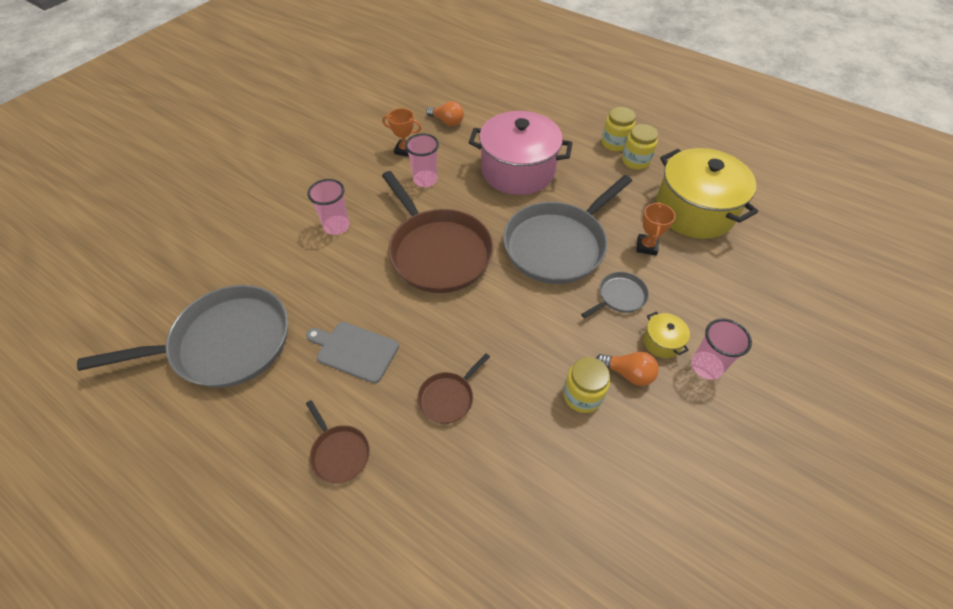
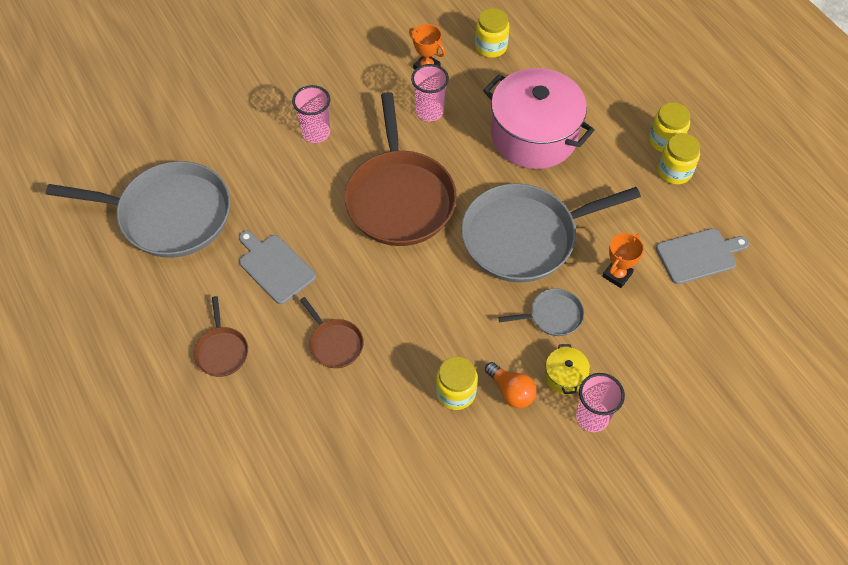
camera: 25 degrees right, 5 degrees up
(447, 122) = (491, 47): orange light bulb -> yellow jar
(448, 398) = (335, 343): brown pan -> brown pan turned 105 degrees counterclockwise
(694, 211) = (699, 255): yellow pot -> grey cutting board

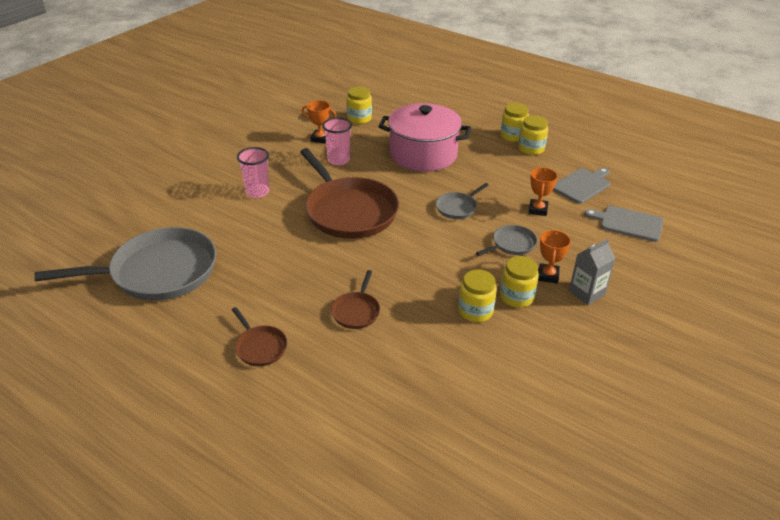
camera: 25 degrees left, 20 degrees down
(275, 267) = (273, 278): grey cutting board -> grey cutting board (628, 223)
(335, 343) = (356, 311): brown pan -> brown pan turned 75 degrees clockwise
(511, 391) = (516, 297): orange light bulb -> yellow jar
(524, 237) = (457, 207): grey pan -> grey pan, size x0.45
(564, 376) = (548, 276): yellow pot -> orange trophy
(592, 417) = (586, 293): pink cup -> grey carton

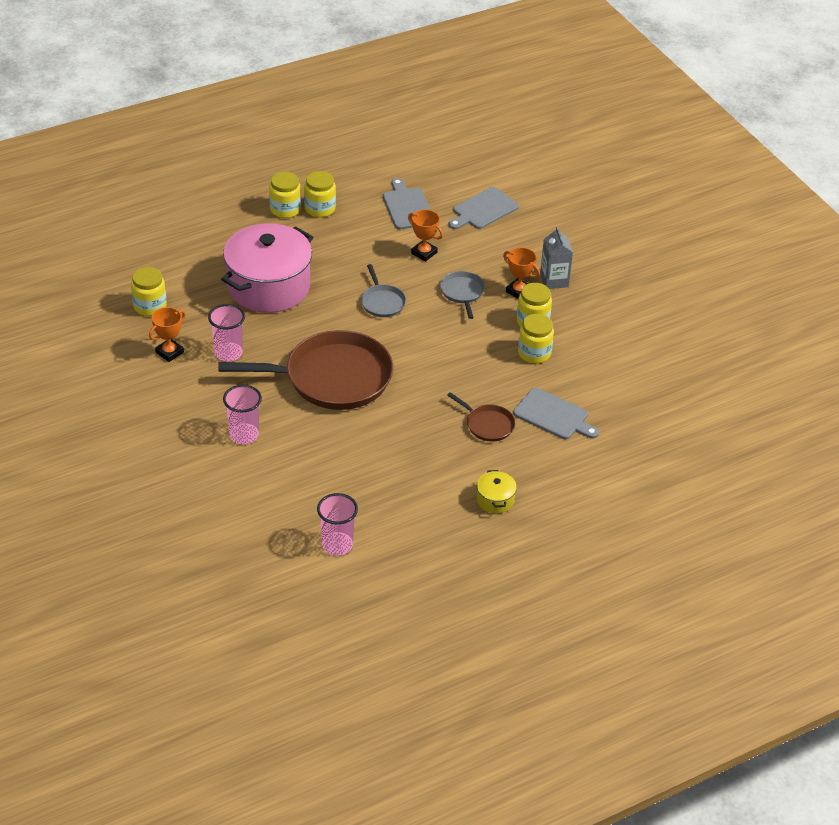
camera: 65 degrees left, 5 degrees up
(159, 272) = (337, 545): grey pan -> pink cup
(260, 347) = (495, 500): brown pan -> yellow pot
(400, 351) = (553, 415): none -> grey cutting board

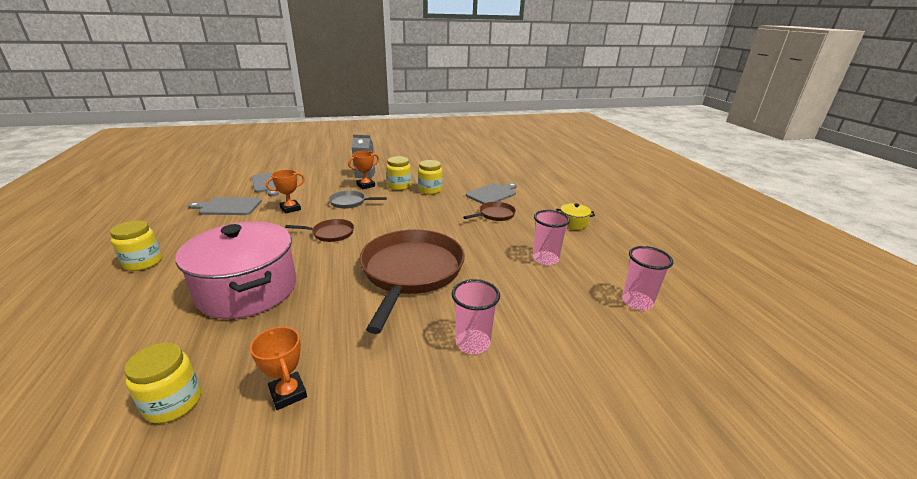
camera: 75 degrees left, 15 degrees down
(228, 353) = (329, 336): pink cup -> pink cup (545, 259)
(320, 208) = (171, 244): yellow jar -> none
(382, 302) = (331, 233): grey pan -> brown pan

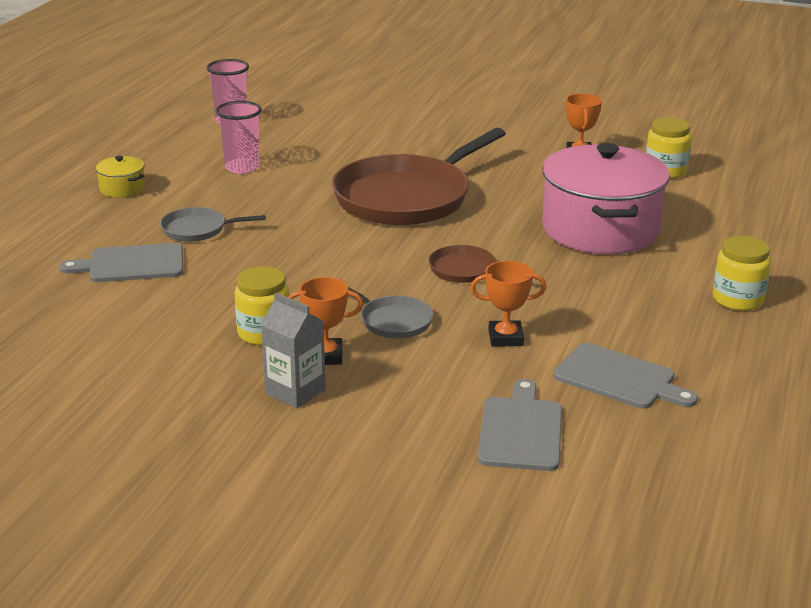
camera: 145 degrees left, 0 degrees up
(430, 190) = (222, 305): yellow jar -> none
(472, 343) = (414, 139): pink cup -> none
(495, 214) = (197, 229): brown pan -> grey pan

